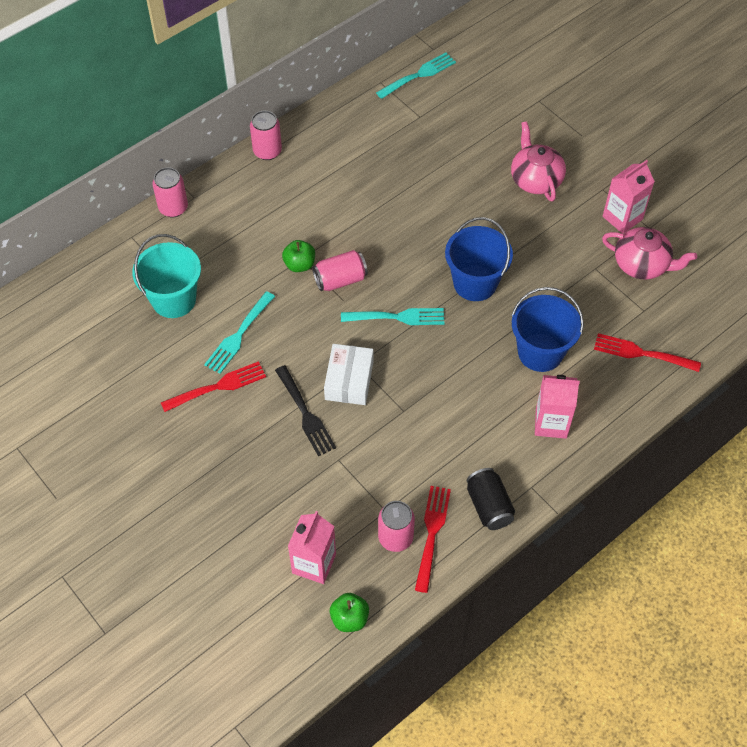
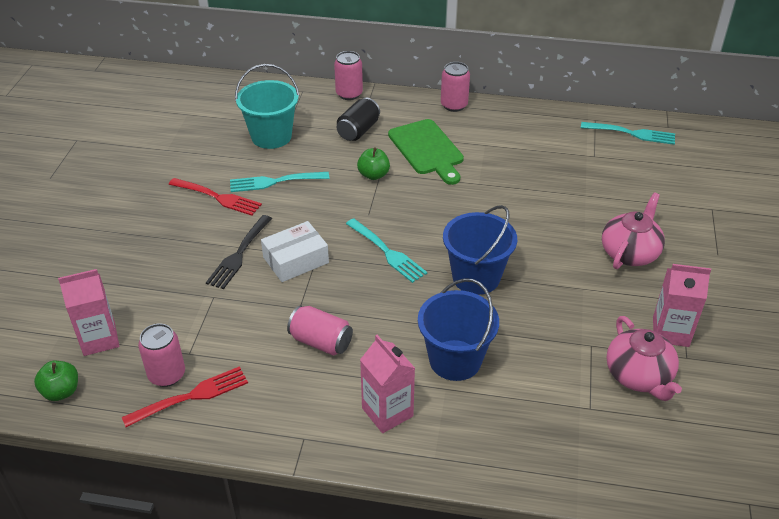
camera: 50 degrees right, 15 degrees down
(305, 209) = (427, 150): none -> green cutting board
(340, 280) = (385, 202): pink can -> pink can (321, 342)
(489, 506) = (254, 419): black can -> black can (358, 131)
(642, 353) = (540, 435): red fork -> none

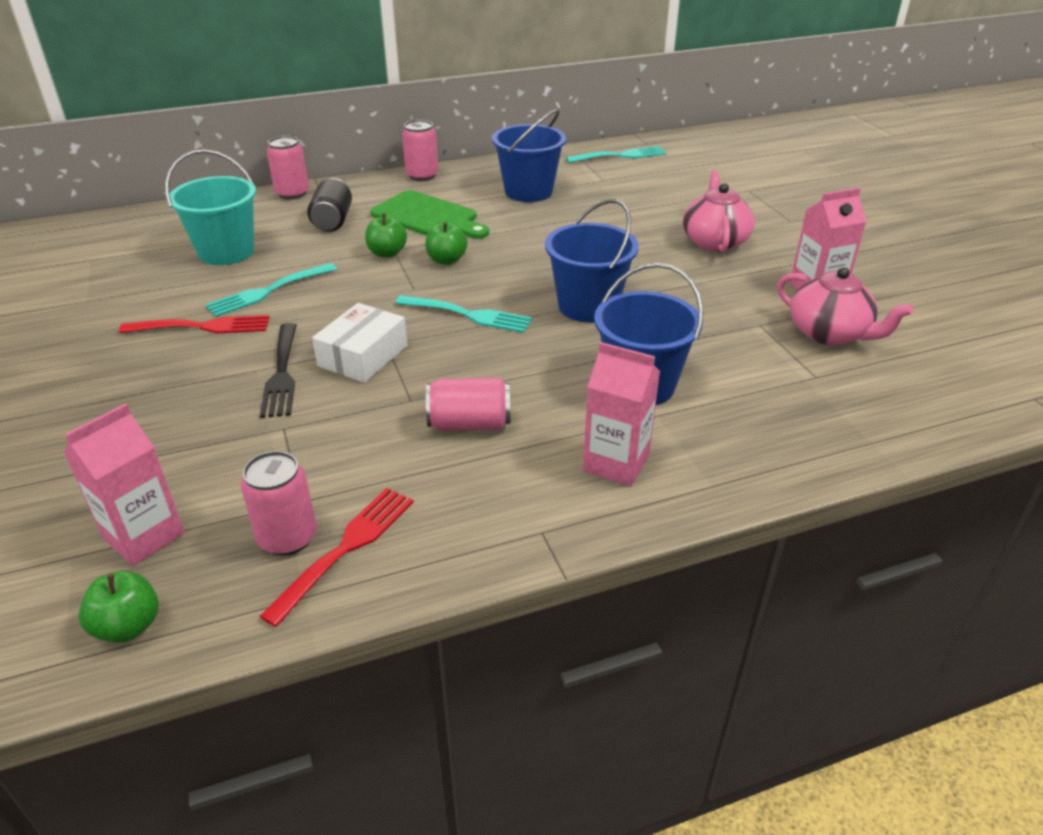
camera: 30 degrees left, 5 degrees down
(409, 196) = (446, 260): none -> green apple
(522, 149) = (528, 192): none -> blue bucket

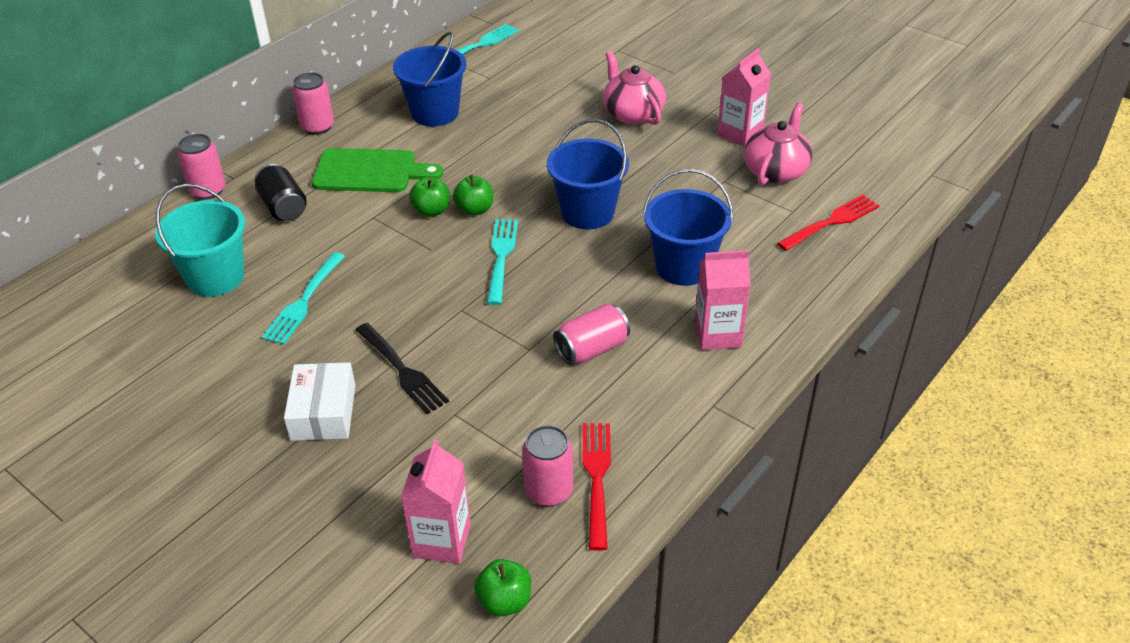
camera: 30 degrees left, 5 degrees up
(202, 327) = (282, 358): red fork -> red fork (831, 222)
(363, 356) = (453, 328): white box -> white box (323, 412)
(387, 253) = (371, 223): green apple -> green apple (475, 209)
(468, 315) = (501, 257): turquoise fork -> turquoise fork turned 75 degrees counterclockwise
(829, 333) = (775, 171): pink teapot -> pink teapot turned 75 degrees counterclockwise

